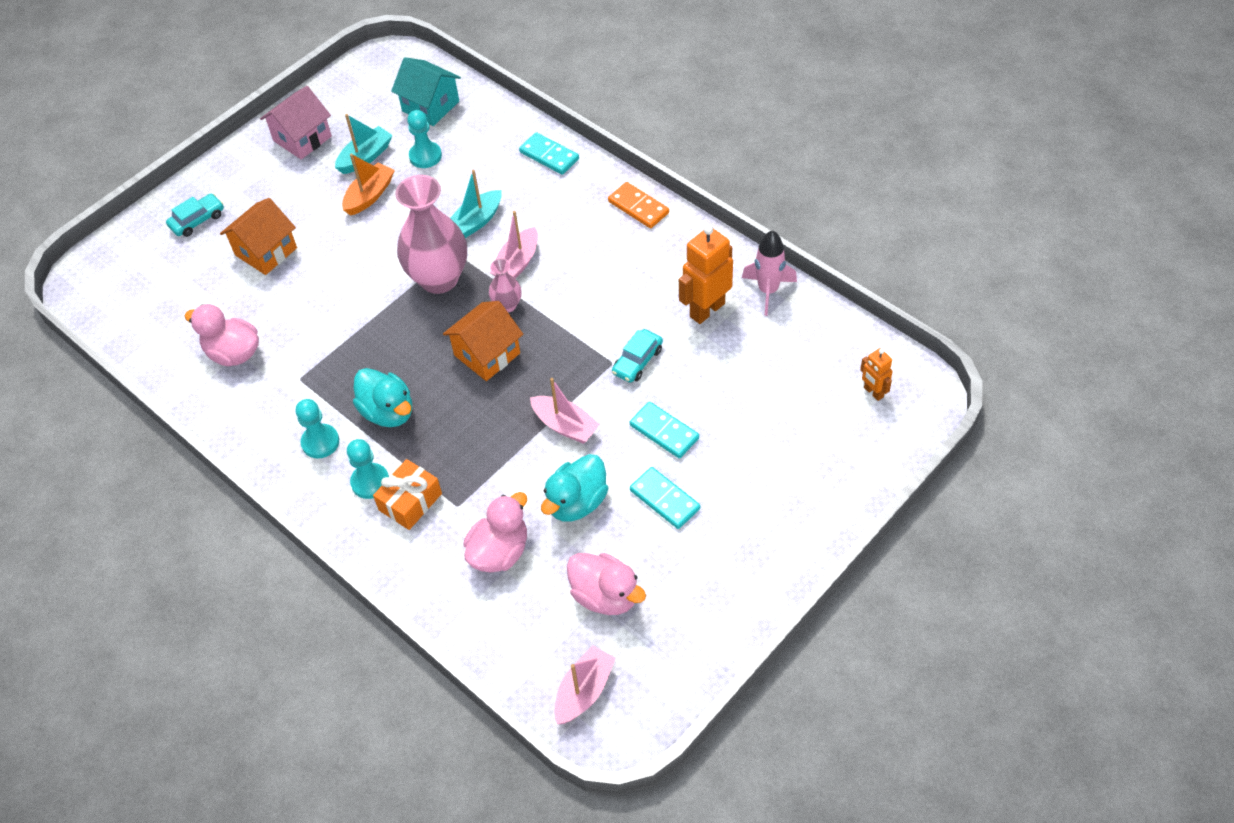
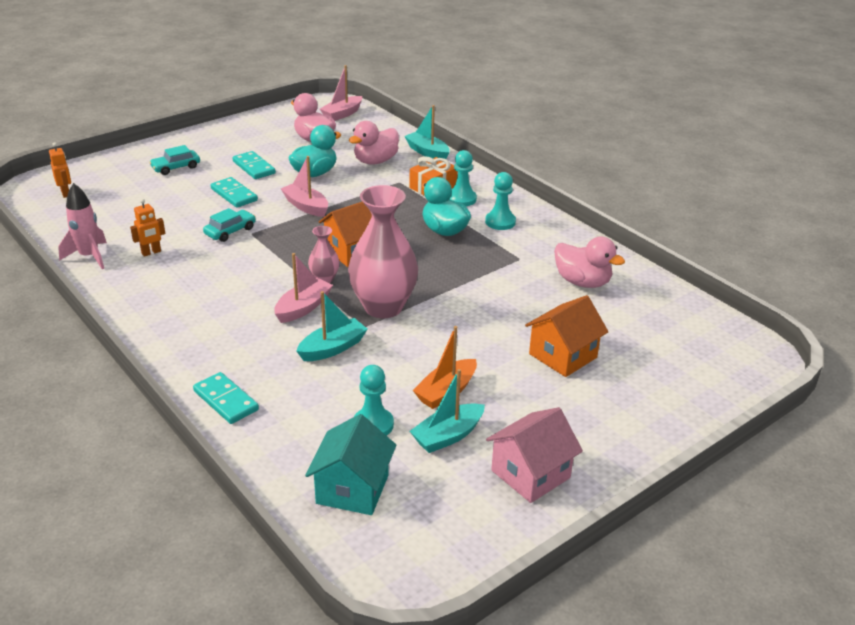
camera: 175 degrees left, 20 degrees down
(197, 220) = (648, 398): turquoise car -> turquoise car (176, 167)
(428, 593) = (427, 152): none -> turquoise boat
(430, 106) = (352, 489): turquoise house -> turquoise house turned 60 degrees clockwise
(638, 207) = (159, 335): orange domino -> none
(706, 310) = (151, 252): orange robot -> orange robot, size x0.54

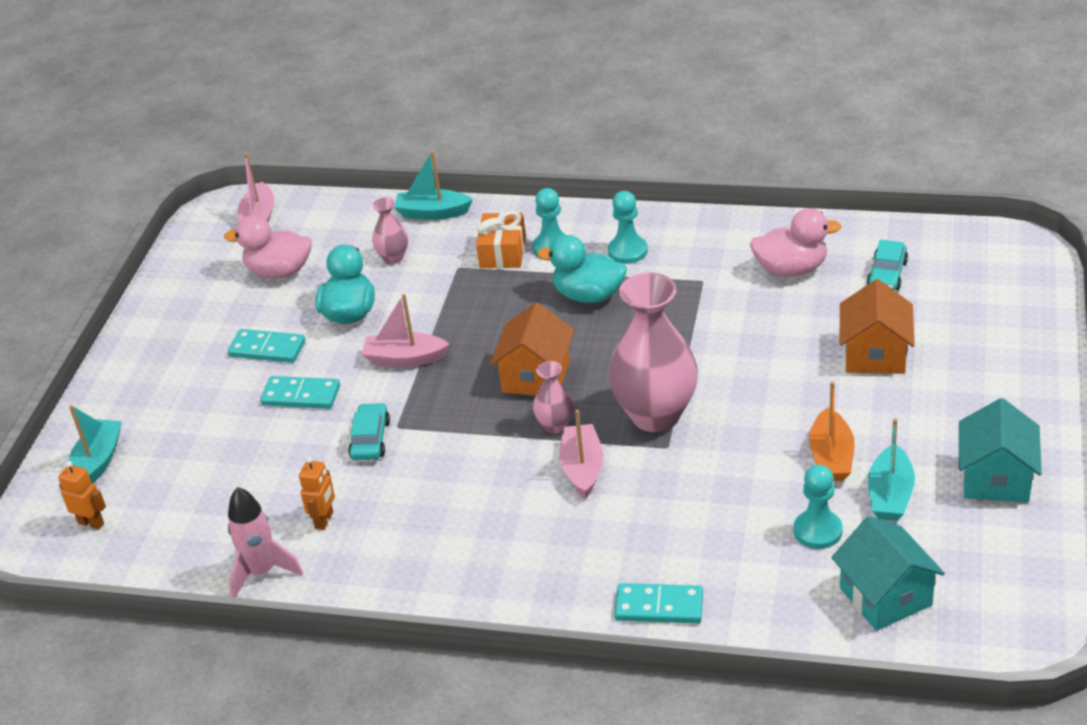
camera: 35 degrees left, 5 degrees up
(176, 167) = (172, 406): turquoise car -> turquoise car (887, 274)
(333, 348) = (674, 488): turquoise boat -> turquoise boat (98, 462)
(375, 161) = (393, 258): pink duck -> pink vase
(530, 474) = (995, 479): pink house -> turquoise house

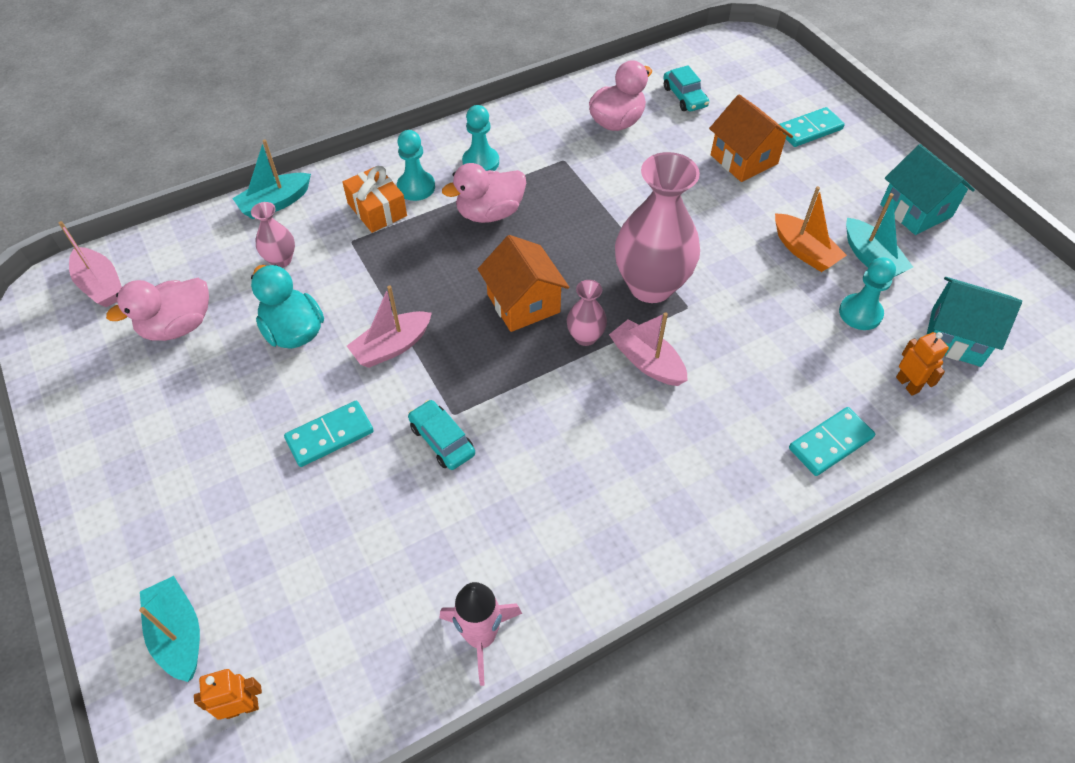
camera: 45 degrees left, 15 degrees up
(267, 349) = (246, 408): turquoise domino -> turquoise domino (809, 130)
(324, 520) = (484, 544): orange robot -> orange robot (907, 384)
(588, 295) = (489, 213): turquoise duck -> pink duck

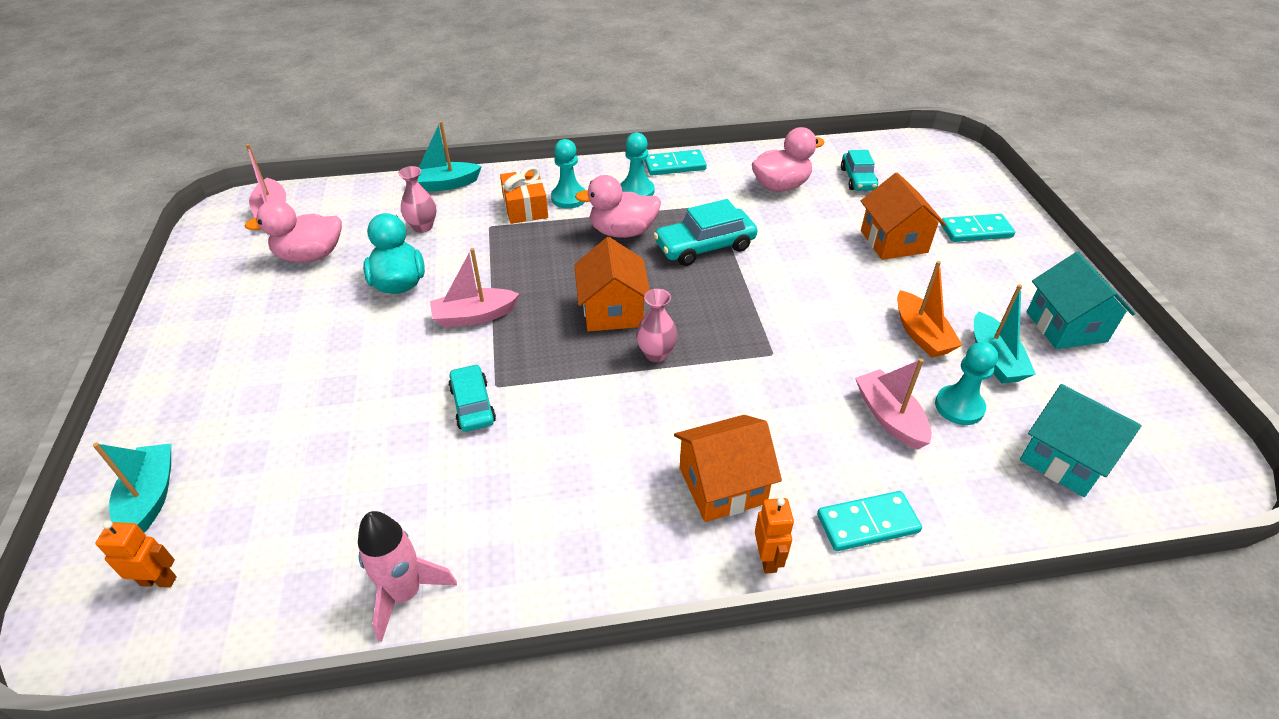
camera: 20 degrees right, 10 degrees down
(330, 435) = (378, 373): turquoise domino -> turquoise domino (675, 165)
(576, 209) = (705, 246): none -> turquoise car
(646, 361) = (706, 391): pink boat -> pink boat (889, 417)
(651, 286) = (744, 326): pink vase -> none
(701, 447) = (722, 485): none -> orange house
(907, 384) = (985, 490): orange robot -> orange robot (768, 559)

